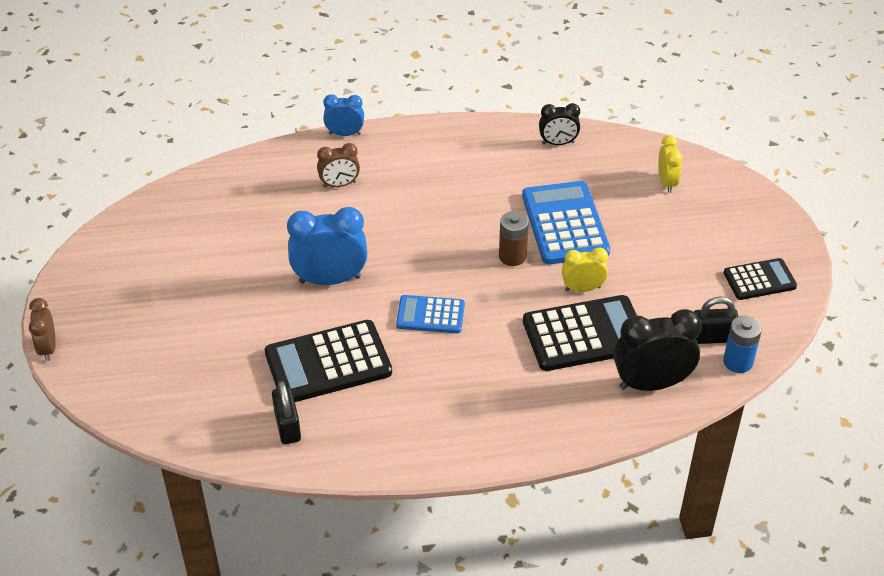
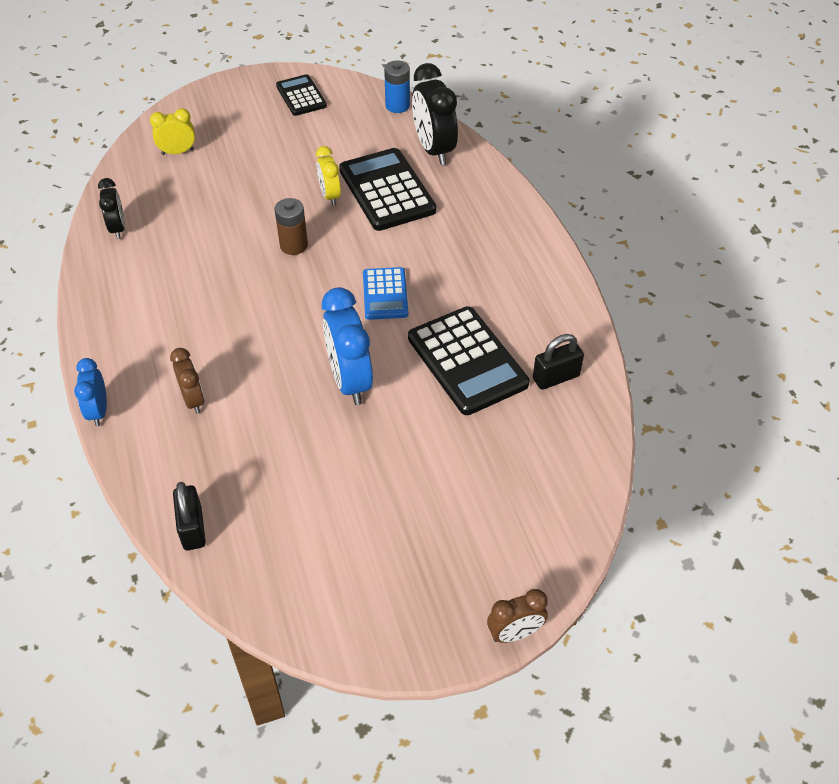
camera: 100 degrees left, 5 degrees up
(565, 224) = (243, 214): blue calculator -> none
(711, 337) = (373, 119): black padlock -> black padlock (192, 528)

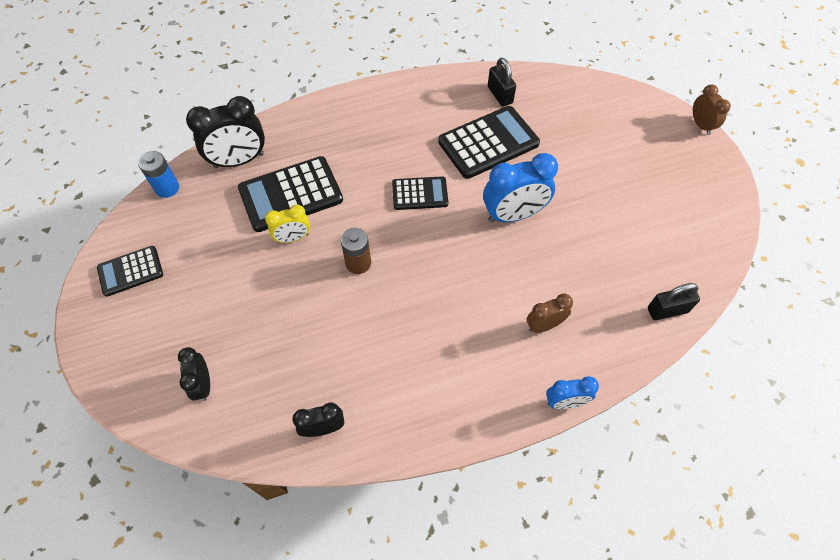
camera: 90 degrees left, 10 degrees up
(178, 152) = (203, 384): yellow clock -> black clock
(385, 294) = (420, 194): blue calculator -> black calculator

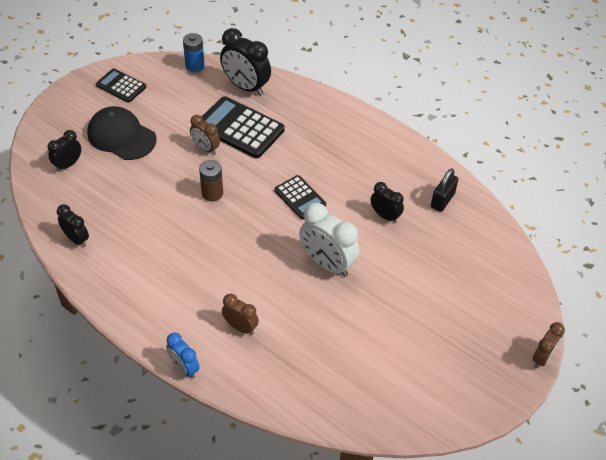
camera: 55 degrees right, 10 degrees down
(207, 308) = (121, 136): none -> black cap
(293, 238) = (205, 148): yellow clock -> brown clock
(488, 143) = (385, 216): black calculator -> black clock
(513, 215) = (327, 263): blue clock -> white clock
(667, 310) = (315, 405): black padlock -> none

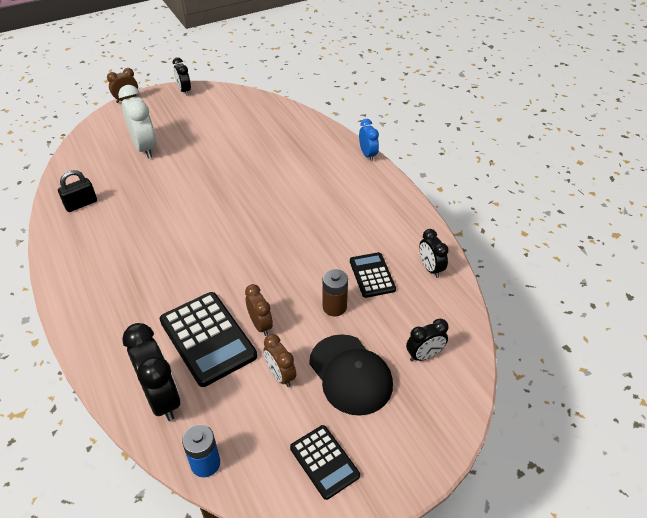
camera: 155 degrees left, 5 degrees down
(212, 193) = (280, 273): brown battery -> brown battery (334, 307)
(240, 327) = (314, 166): brown clock -> brown clock (280, 375)
(300, 198) = (201, 243): black calculator -> black calculator (372, 275)
(327, 263) = (219, 186): white clock -> white clock (145, 148)
(385, 216) = (141, 206): black clock -> black clock (184, 91)

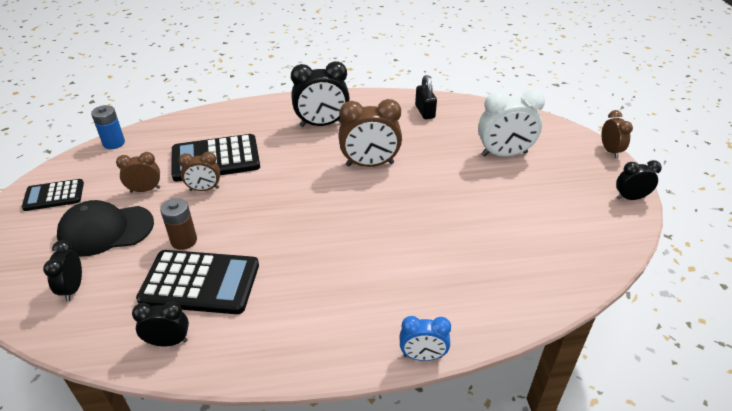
camera: 110 degrees right, 5 degrees down
(162, 398) = (182, 132): black clock -> black clock (322, 124)
(183, 220) = (370, 164): none -> brown clock
(372, 275) = (200, 283): black calculator -> black calculator, size x1.70

